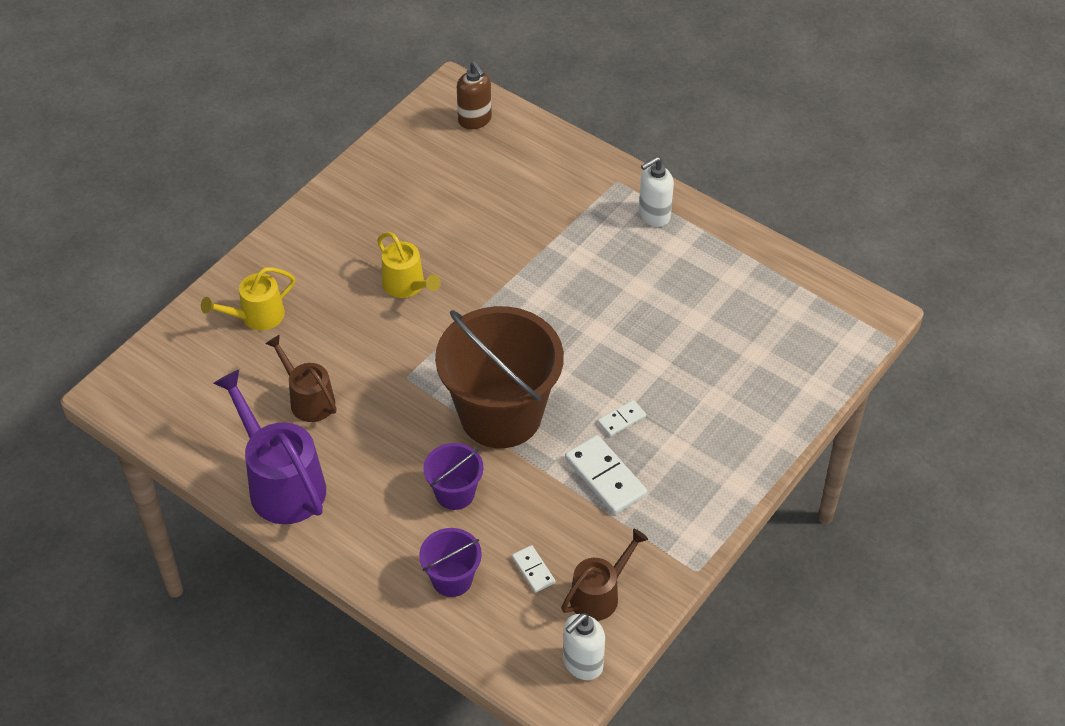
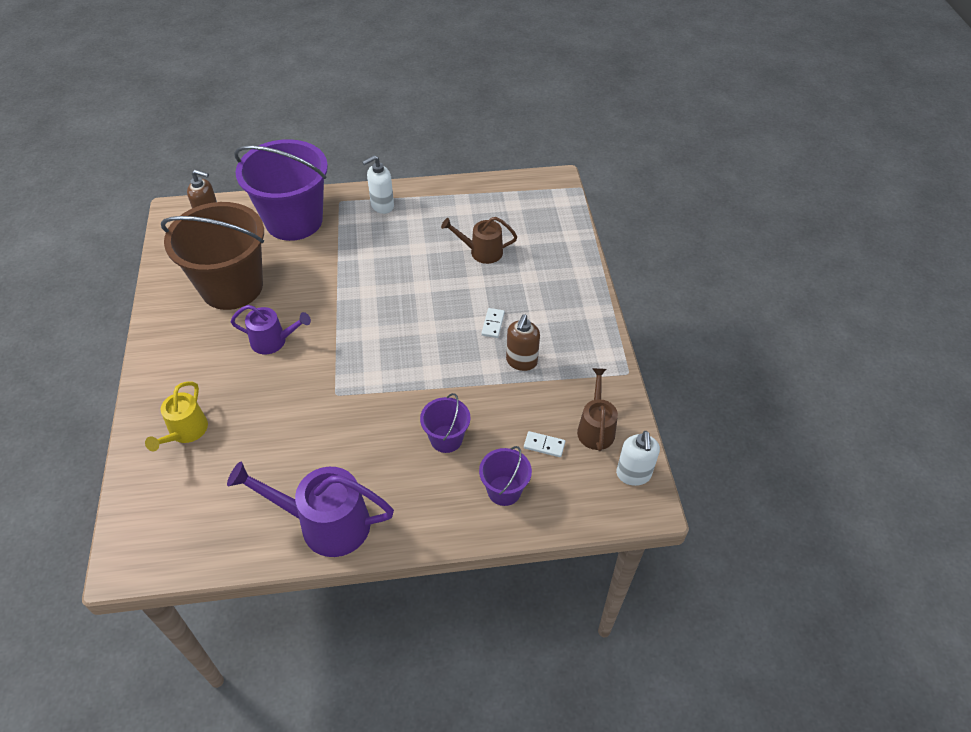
camera: 45 degrees left, 0 degrees up
(308, 399) = (284, 456): brown watering can -> brown watering can (482, 252)
(407, 285) = (273, 341): yellow watering can -> purple watering can
(501, 414) = (420, 372): brown bucket -> brown bucket (232, 287)
(551, 173) = (294, 220): none -> purple bucket
(605, 477) = (521, 361): white domino -> brown soap dispenser
(653, 215) = (382, 206): white soap dispenser -> white soap dispenser turned 45 degrees clockwise

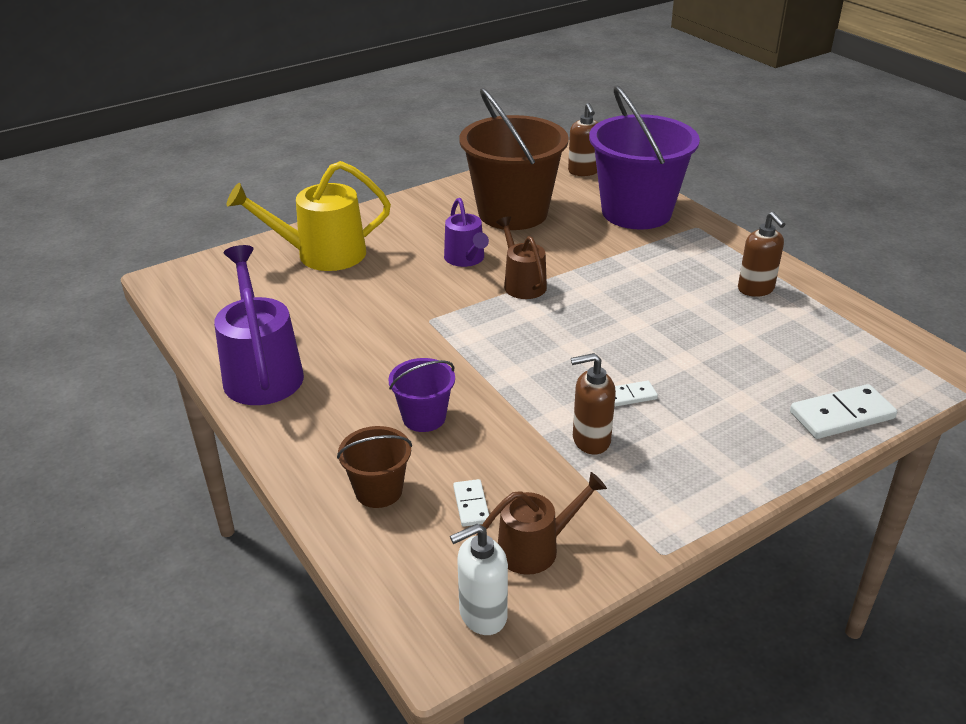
camera: 65 degrees right, 15 degrees down
(185, 431) = (322, 254): yellow watering can -> yellow watering can, size x1.65
(382, 206) = (724, 254): white soap dispenser -> none
(431, 212) = (756, 289): none -> brown soap dispenser
(482, 252) = (738, 348): brown watering can -> brown watering can (522, 284)
(504, 490) = (378, 490): purple bucket -> brown bucket
(567, 243) = (841, 415): none -> white domino

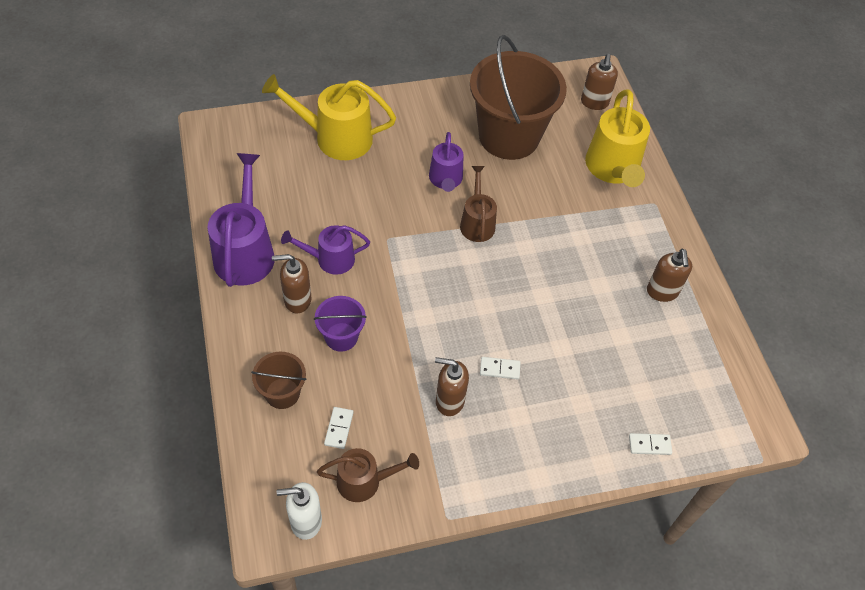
camera: 15 degrees right, 20 degrees up
(350, 398) = (297, 300): none -> brown soap dispenser
(371, 353) = (330, 259): none -> purple watering can
(636, 212) = (613, 168): purple bucket -> yellow watering can
(841, 415) = (649, 445): white domino -> white domino, size x0.55

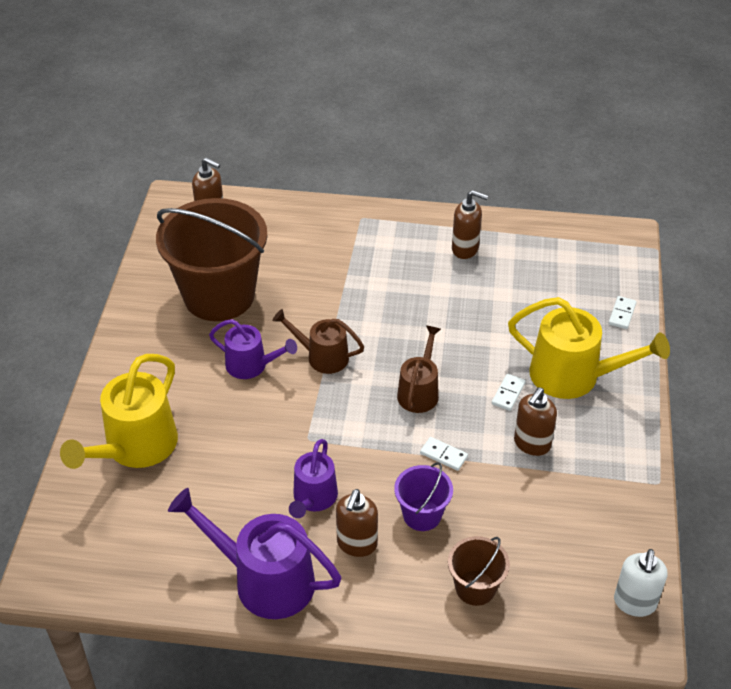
camera: 65 degrees left, 10 degrees down
(339, 428) = (535, 546): white domino -> white domino (443, 455)
(364, 481) = (602, 540): brown watering can -> brown watering can (419, 392)
(613, 168) = (304, 232): yellow watering can -> yellow watering can (573, 376)

